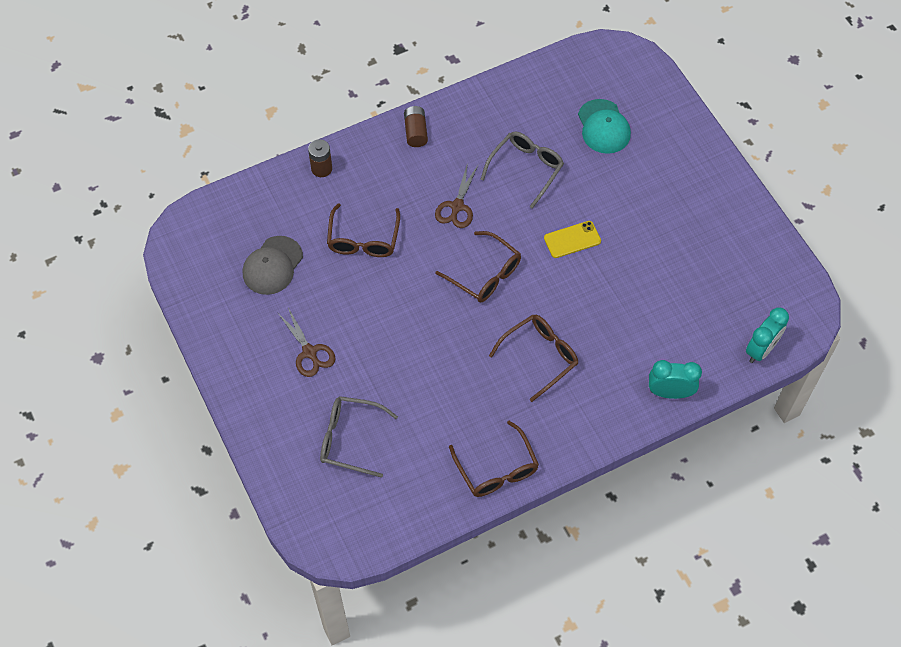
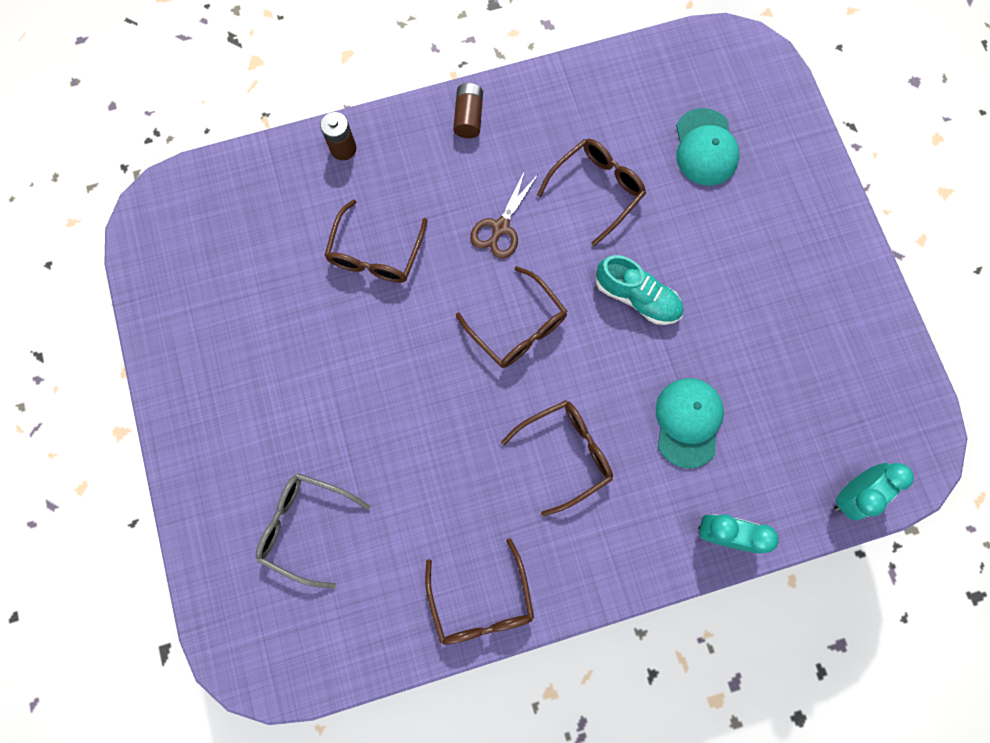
camera: 10 degrees right, 15 degrees up
(272, 265) = (257, 270): grey cap -> none
(310, 352) = (279, 397): brown scissors -> none
(526, 169) = (596, 190): grey glasses -> brown glasses
(572, 239) = (637, 297): yellow phone -> turquoise shoe
(628, 320) = (688, 422): none -> turquoise cap

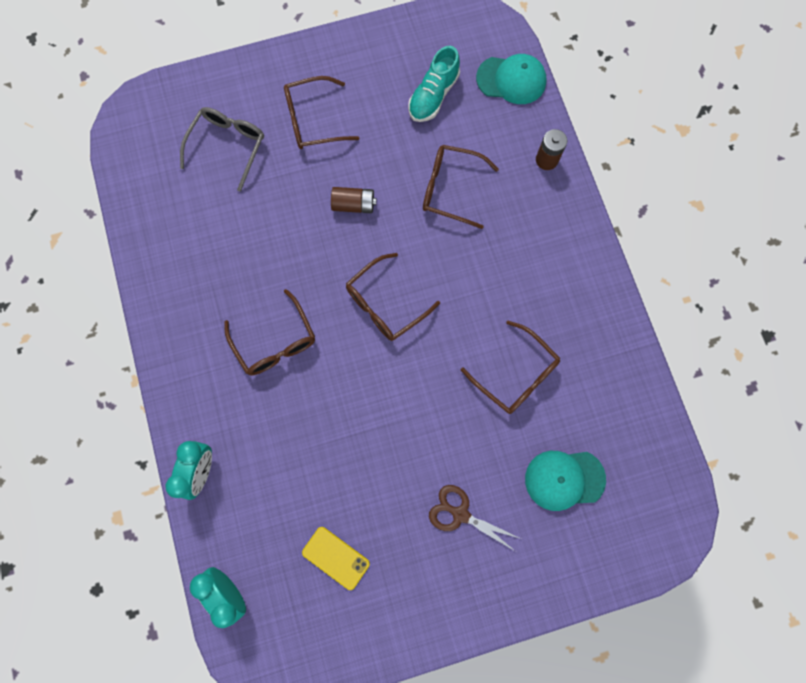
camera: 90 degrees right, 0 degrees up
(468, 117) = (583, 262): brown battery -> brown battery (353, 205)
(481, 602) = (161, 275): brown glasses -> brown glasses (313, 120)
(500, 228) = (476, 290): brown scissors -> brown scissors (460, 514)
(637, 297) = (412, 407): turquoise shoe -> turquoise shoe (433, 96)
(688, 422) = (298, 446): turquoise cap -> turquoise cap (511, 80)
(805, 377) = (336, 557): none -> yellow phone

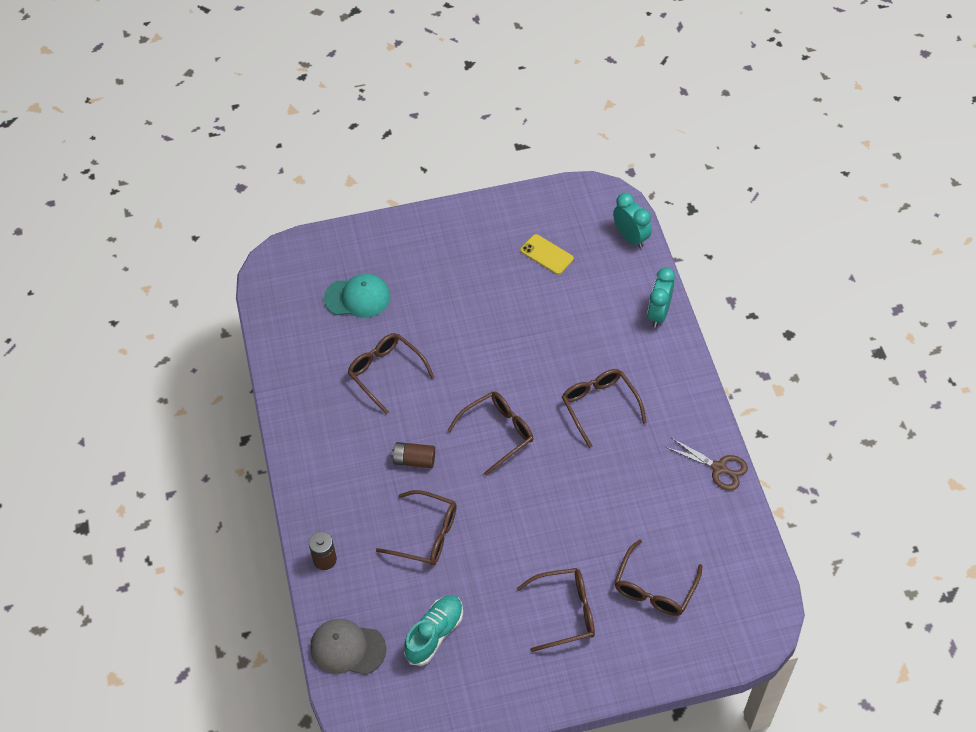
camera: 175 degrees left, 20 degrees down
(228, 146) = (654, 588): grey glasses -> brown glasses
(353, 205) = (524, 523): brown battery -> brown battery (414, 460)
(460, 514) = (445, 278): brown scissors -> brown scissors (719, 468)
(511, 80) = (347, 648): turquoise cap -> grey cap

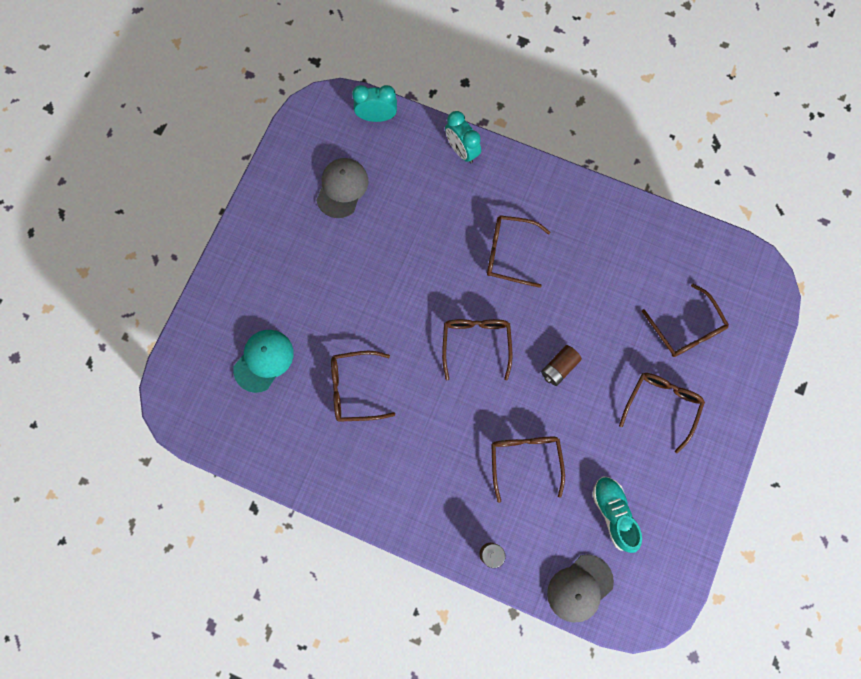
camera: 55 degrees left, 20 degrees up
(414, 460) = (452, 423): brown battery -> brown battery (559, 367)
(426, 534) = (525, 460): brown glasses -> brown glasses turned 60 degrees counterclockwise
(546, 254) = (342, 188): yellow phone -> grey cap
(719, 468) = (623, 211): brown scissors -> none

